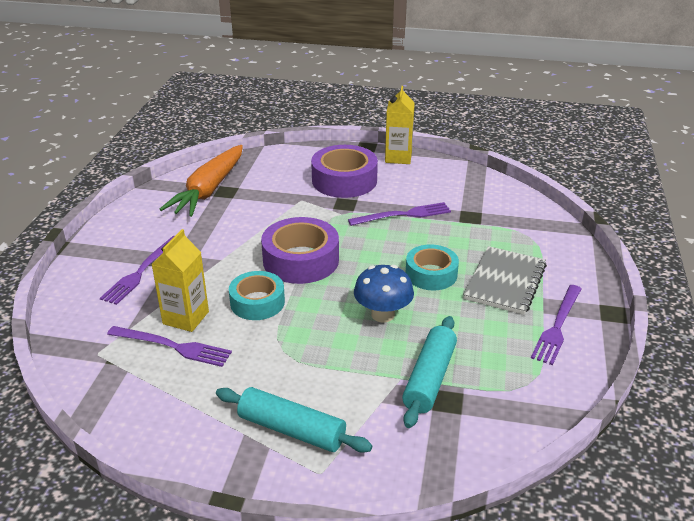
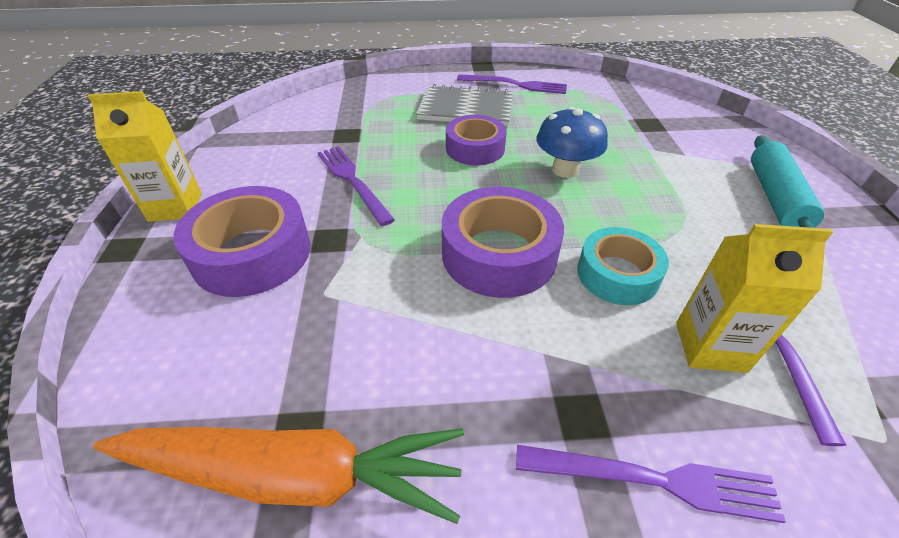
camera: 105 degrees left, 10 degrees up
(429, 378) = (633, 134): turquoise rolling pin -> none
(431, 274) = (475, 148): turquoise tape -> purple tape

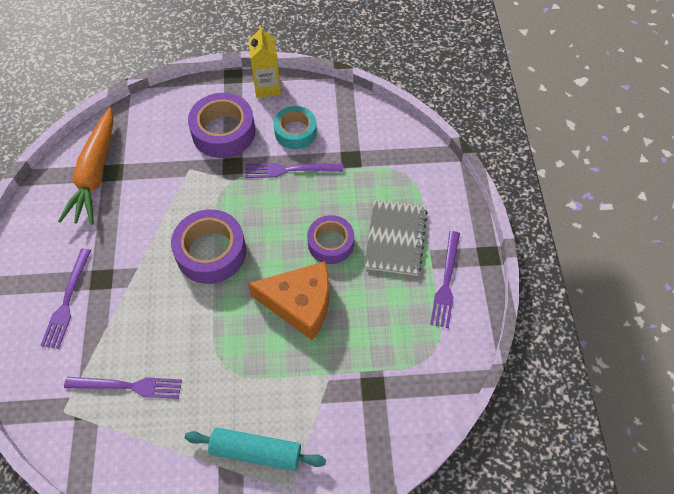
camera: 90 degrees right, 15 degrees up
(353, 181) = (290, 170): purple fork -> purple fork turned 150 degrees counterclockwise
(565, 170) = (300, 303): blue mushroom -> orange cheese
(617, 274) = (187, 315): turquoise tape -> turquoise tape (295, 132)
(710, 346) = (128, 349): yellow carton -> none

